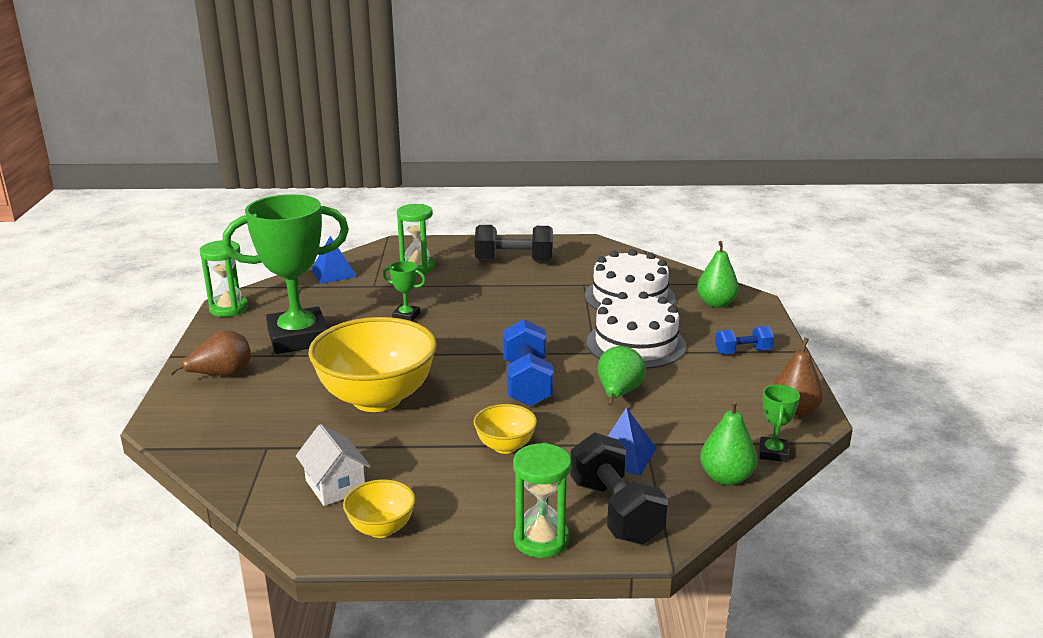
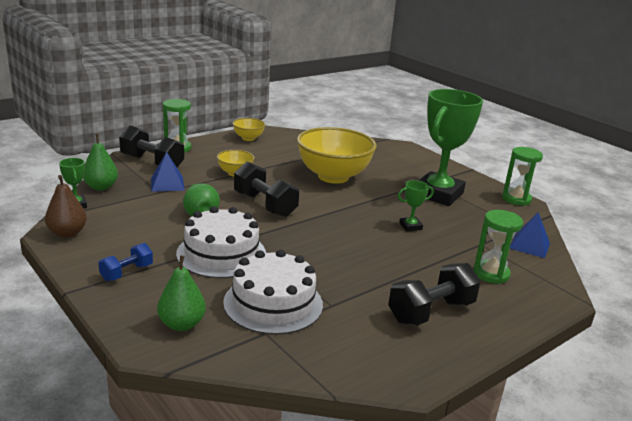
camera: 140 degrees right, 0 degrees up
(222, 375) = (428, 167): brown pear -> none
(335, 486) = (289, 144): white house -> none
(527, 383) = (265, 205): blue dumbbell -> black dumbbell

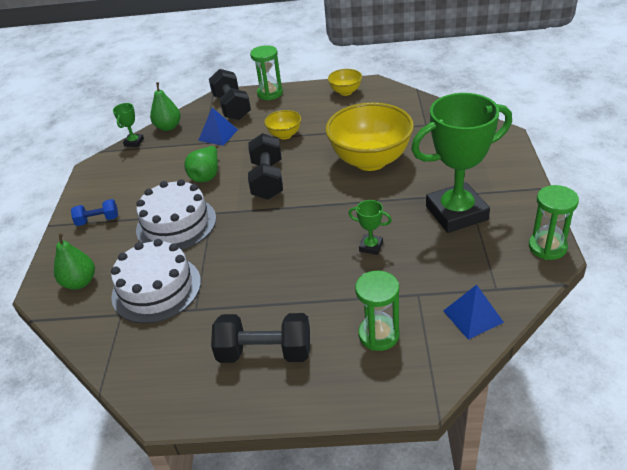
camera: 45 degrees right, 15 degrees up
(67, 233) = (101, 169): brown pear -> none

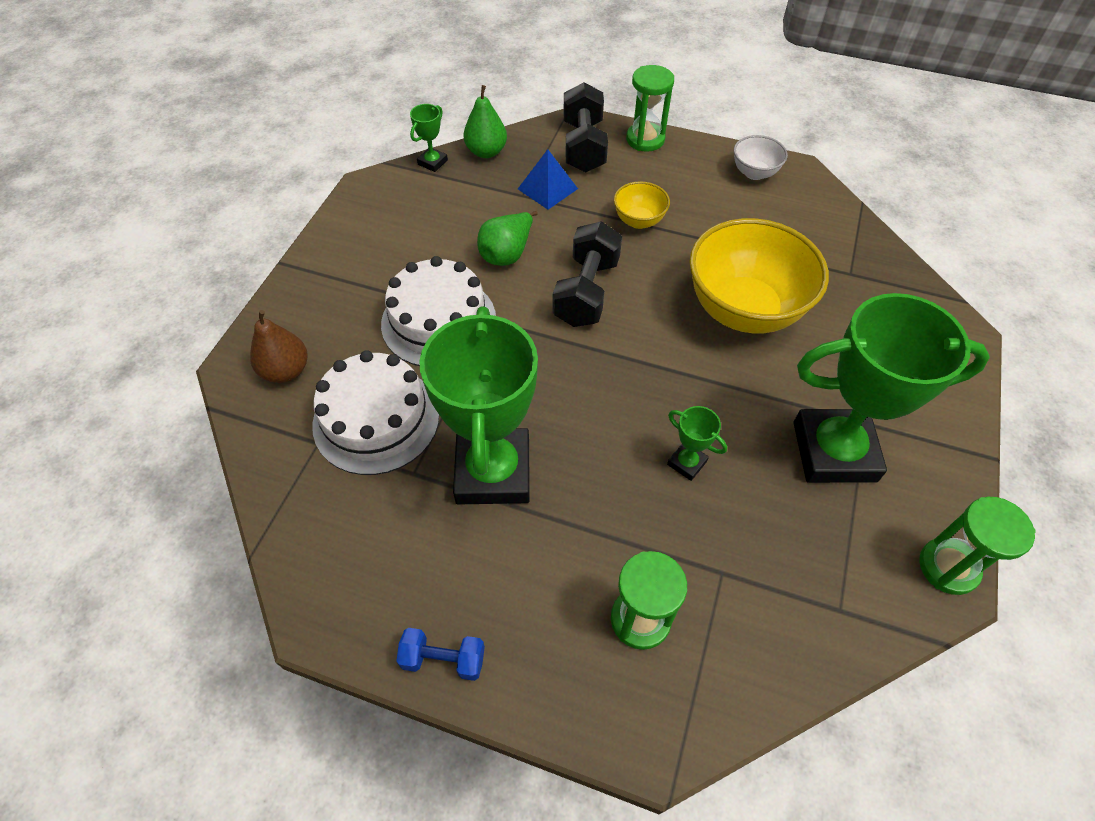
camera: 15 degrees right, 15 degrees up
(80, 282) = (286, 371): green pear -> brown pear
(98, 220) = (342, 277): blue dumbbell -> blue dumbbell (443, 659)
(249, 291) = (493, 472): none -> green trophy
(265, 352) = (477, 583): black dumbbell -> none
(345, 92) = (754, 173): yellow bowl -> white bowl
(473, 316) = (786, 644): blue pyramid -> none

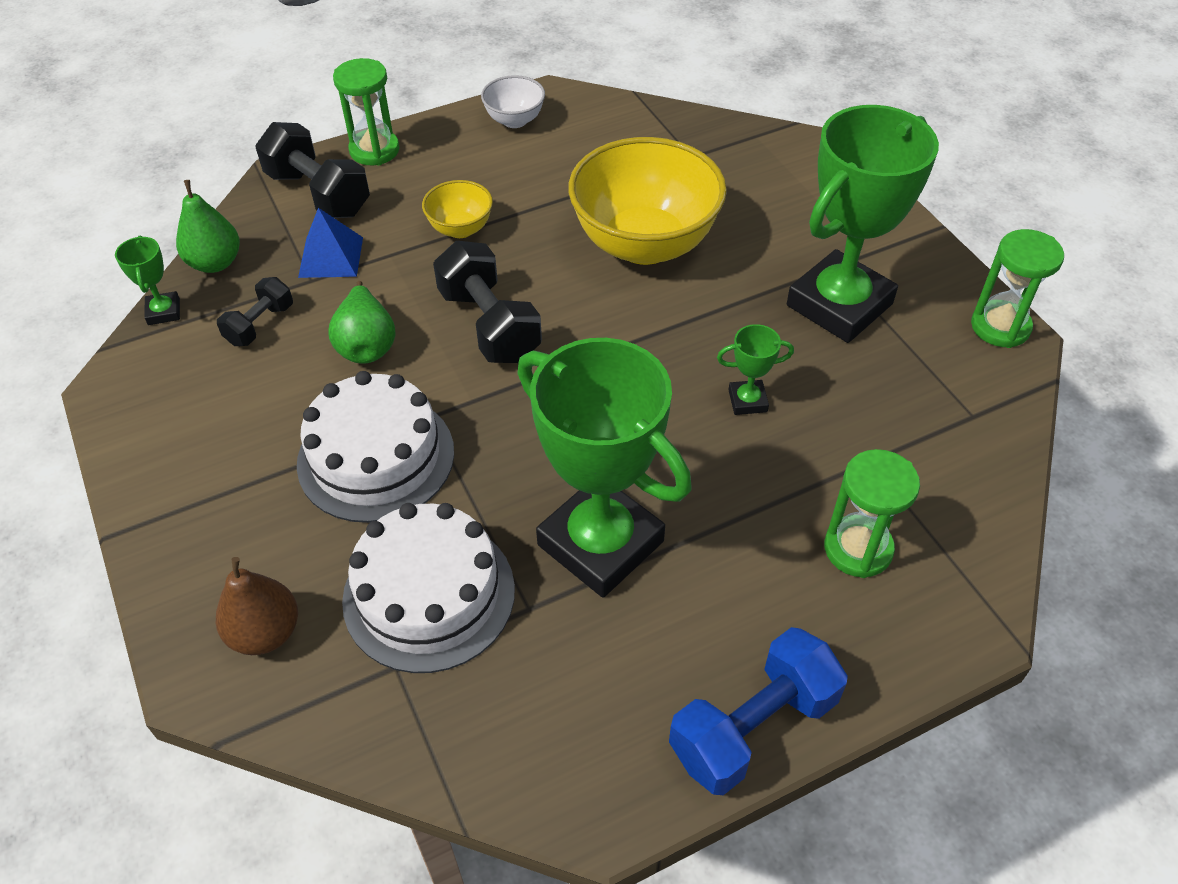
camera: 45 degrees left, 5 degrees down
(443, 659) = (753, 727): blue dumbbell -> blue dumbbell, size x1.74
(468, 202) = (260, 325): none -> black dumbbell

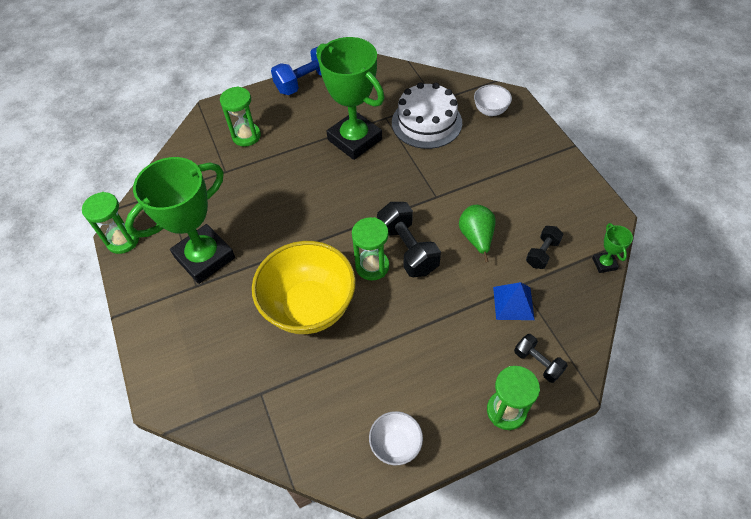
camera: 175 degrees left, 5 degrees up
(215, 263) = (588, 300): green pear -> none
(265, 632) = (490, 111): brown pear -> white bowl
(318, 194) = (537, 363): black dumbbell -> black dumbbell, size x0.58
(376, 457) = (459, 177): white cake -> none
(460, 229) = (431, 324): yellow bowl -> none
(550, 299) = (372, 266): none -> green hourglass
(747, 401) = (274, 201): green trophy -> none

